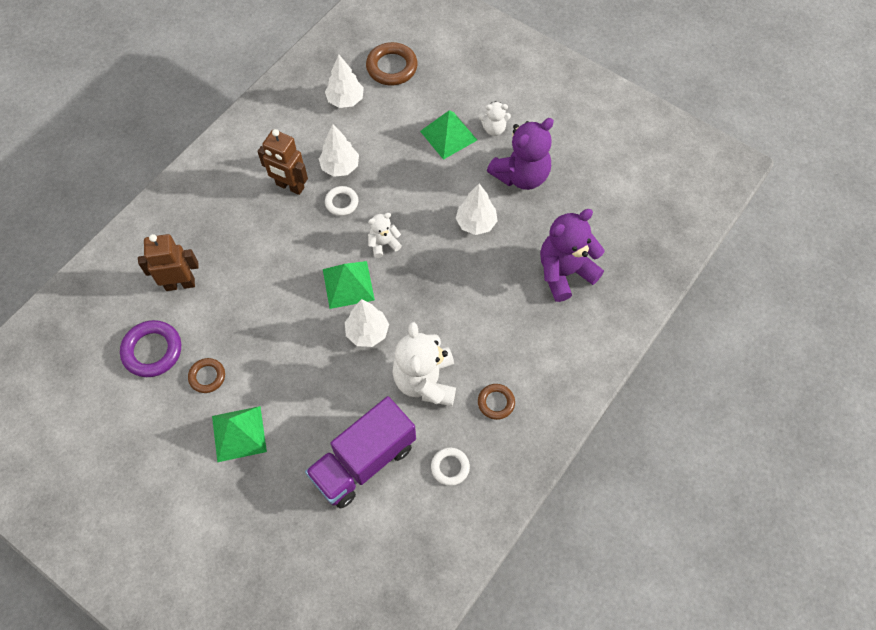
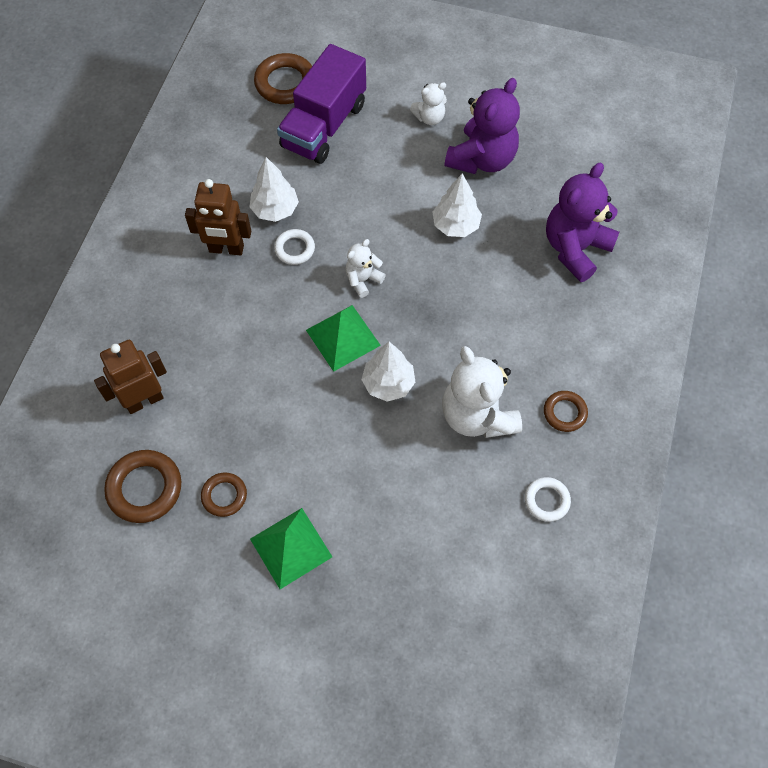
camera: 20 degrees left, 0 degrees up
(152, 351) = (144, 488): purple ring -> brown ring
(345, 100) = (248, 134): white tree -> none
(363, 461) = (448, 528): purple truck -> purple truck (324, 125)
(448, 135) = (382, 139): green pyramid -> none

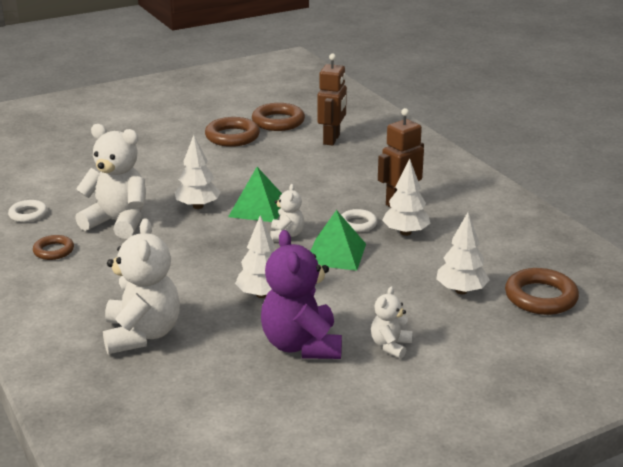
camera: 135 degrees right, 35 degrees down
(224, 496) = (232, 136): brown ring -> brown ring, size x1.66
(291, 548) = (169, 140): green pyramid -> green pyramid (335, 254)
(324, 125) = (461, 291): purple truck -> white tree
(575, 248) = (142, 334): purple teddy bear -> white teddy bear

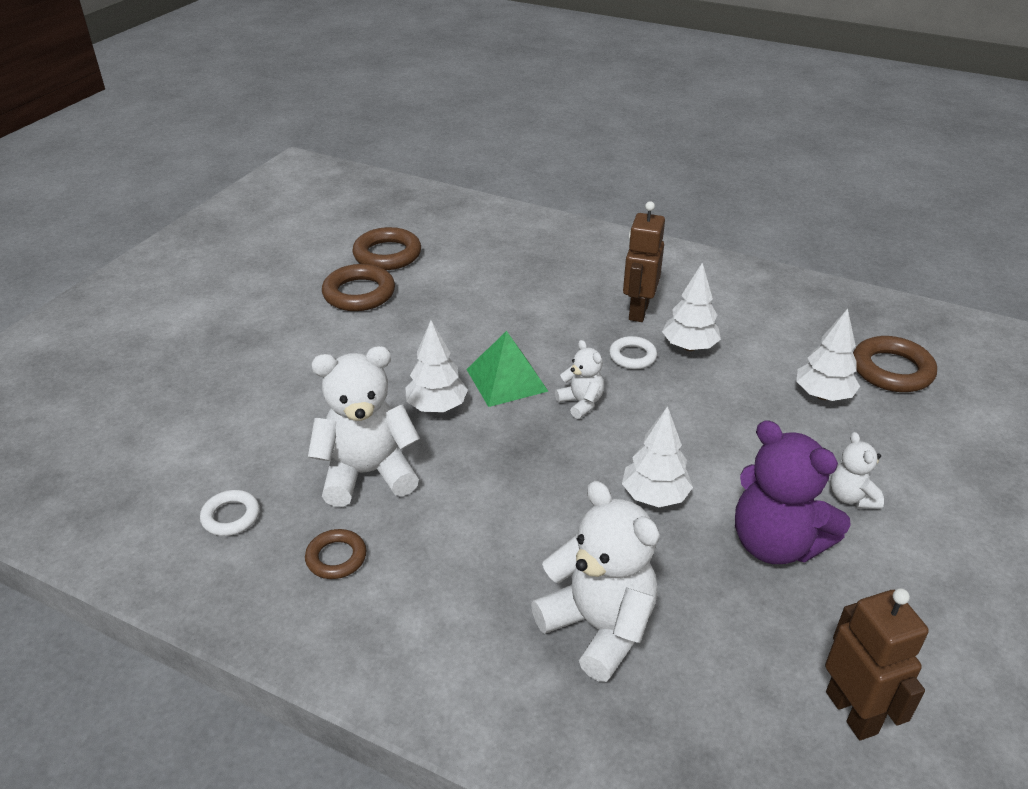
camera: 35 degrees left, 10 degrees up
(332, 139) = (474, 257): brown robot -> brown robot (852, 712)
(335, 254) = (658, 405): green pyramid -> none

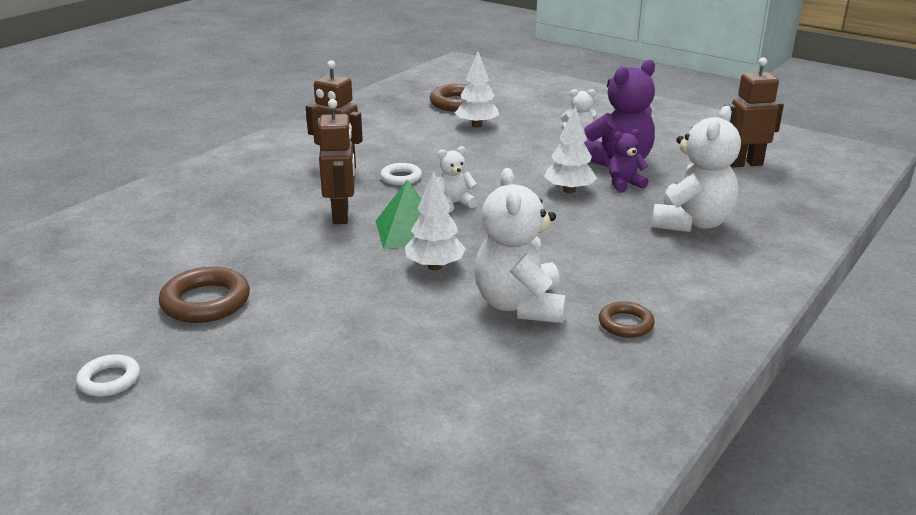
camera: 80 degrees left, 10 degrees down
(231, 516) = (568, 384): white ring -> white ring (109, 380)
(387, 254) = (134, 281): brown ring -> none
(528, 332) = (341, 215): none -> brown robot
(599, 627) = (692, 223): white teddy bear -> white teddy bear turned 150 degrees clockwise
(689, 347) = (399, 156): white tree -> none
(697, 552) = (624, 184): none -> purple teddy bear

